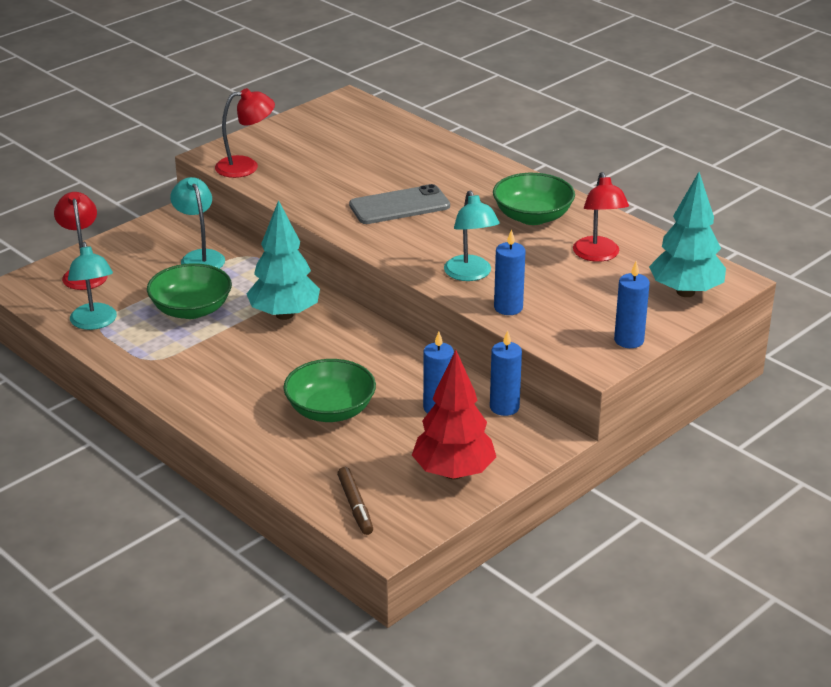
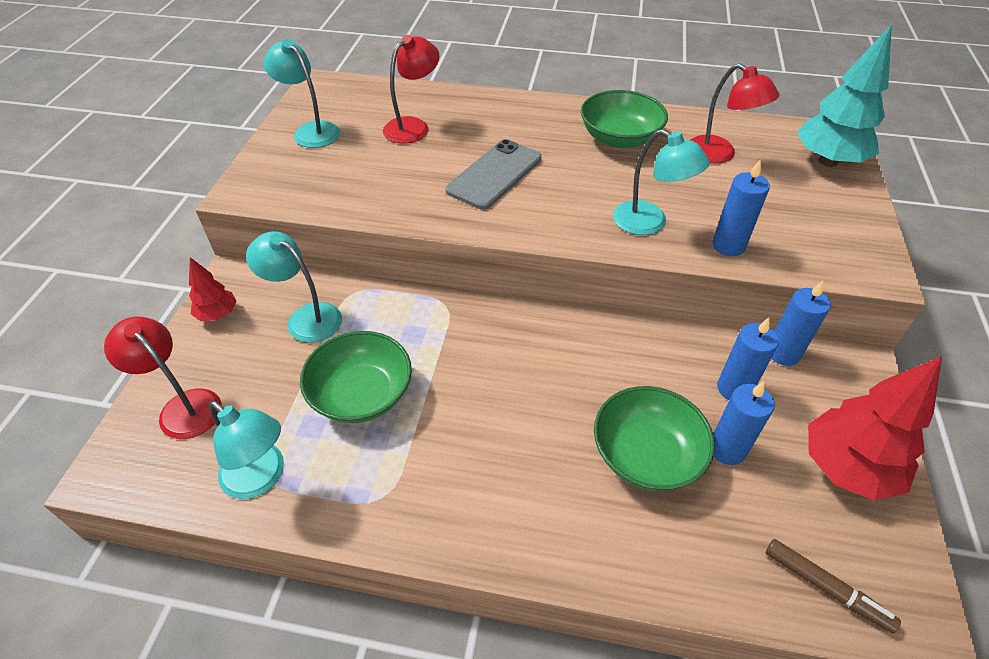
camera: 35 degrees left, 15 degrees up
(147, 234) = (218, 314): none -> red tree
(246, 166) = (291, 191): red lamp -> red lamp (413, 126)
(284, 314) = (467, 348): turquoise tree -> none
(302, 132) = (311, 131): none -> turquoise lamp
(629, 340) = (863, 232): blue candle -> blue candle (727, 449)

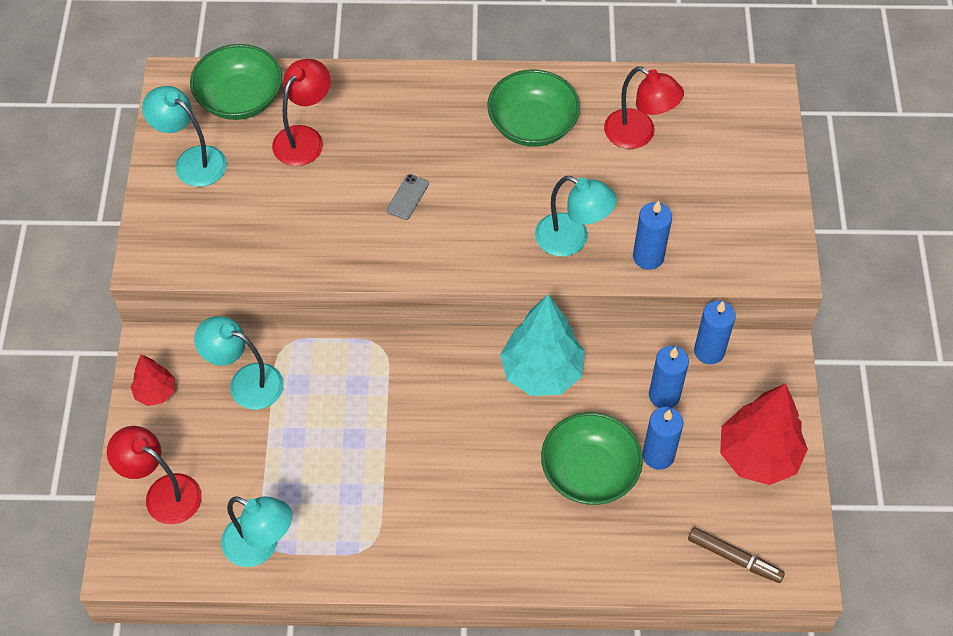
camera: 10 degrees left, 10 degrees up
(361, 394) = (325, 455): green bowl -> green bowl (240, 99)
(494, 174) = (407, 197): grey phone -> grey phone, size x0.46
(828, 161) = (750, 128): turquoise tree -> turquoise tree (542, 372)

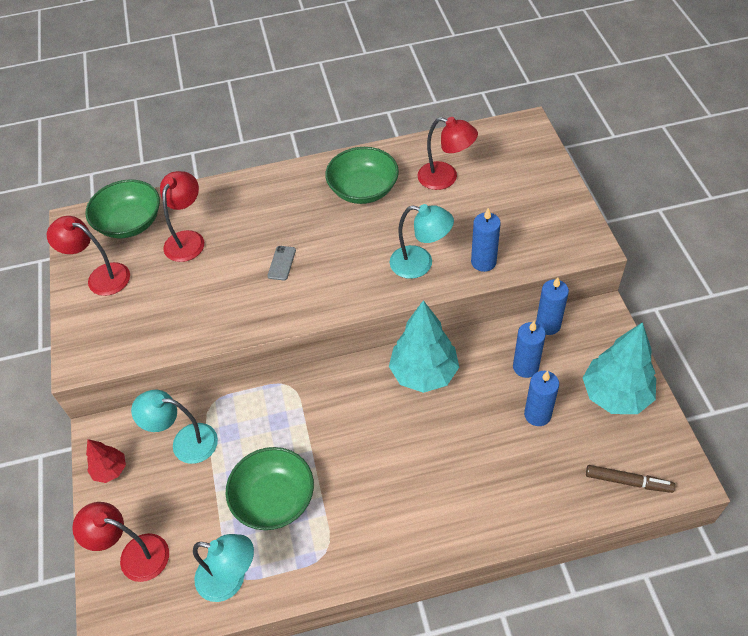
camera: 10 degrees left, 5 degrees down
(192, 161) = (101, 277): turquoise lamp -> red lamp
(589, 472) = (487, 442): green bowl -> green bowl (274, 499)
(758, 456) = (615, 395): red tree -> turquoise tree

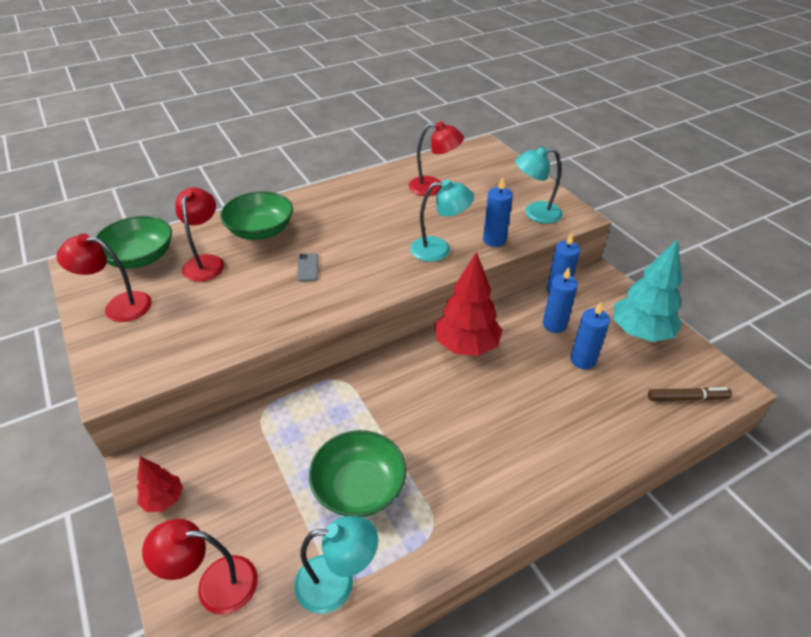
camera: 20 degrees left, 10 degrees down
(185, 442) = (244, 453): turquoise lamp -> turquoise lamp (535, 213)
(363, 189) = (364, 204): green bowl -> green bowl (260, 231)
(424, 373) = (466, 346): turquoise tree -> red tree

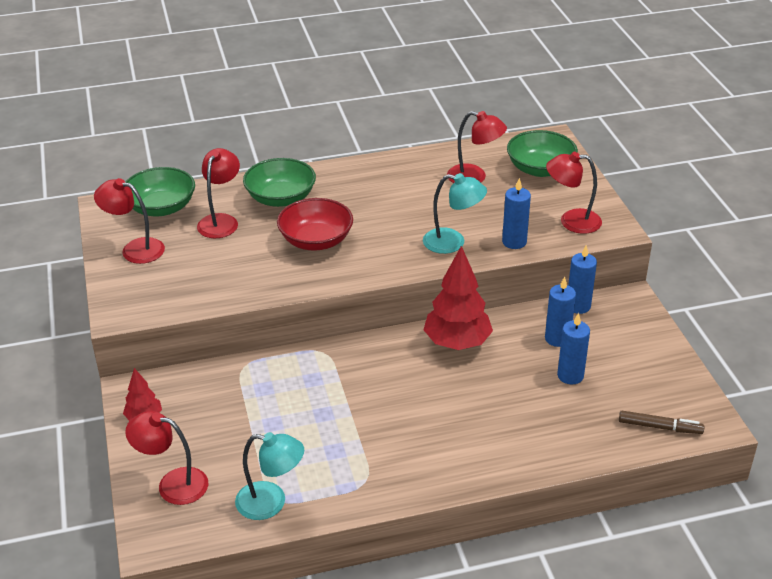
camera: 15 degrees right, 5 degrees down
(307, 267) = (316, 240): grey phone -> red bowl
(359, 487) = (312, 440): green bowl -> green bowl (540, 169)
(535, 213) = (571, 221): turquoise lamp -> red lamp
(640, 332) = (645, 361): turquoise tree -> none

